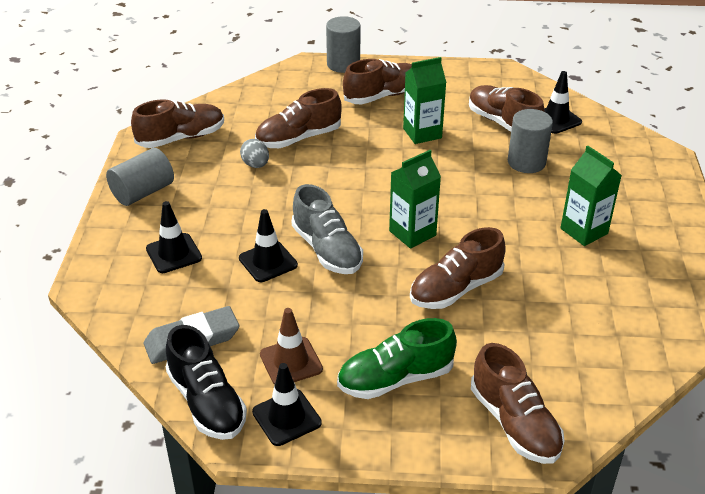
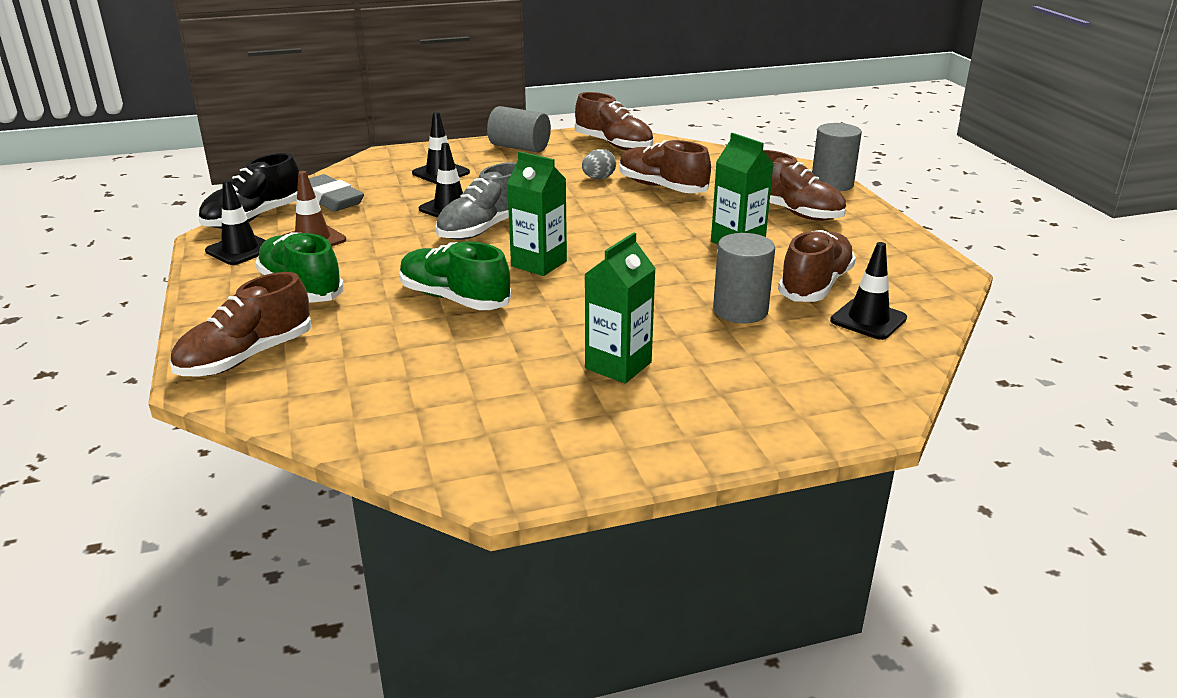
camera: 70 degrees right, 10 degrees down
(456, 289) = (454, 299): brown shoe -> green shoe

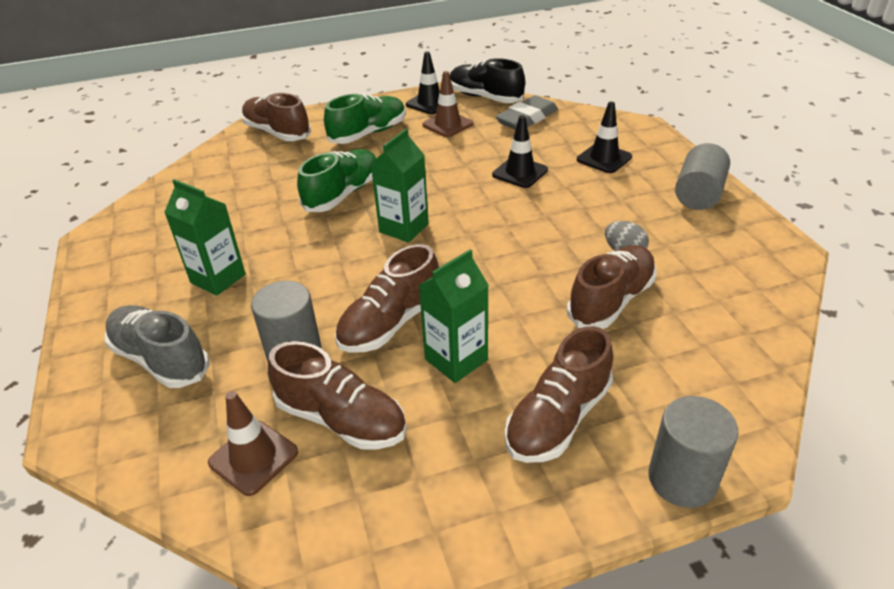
camera: 90 degrees right, 10 degrees up
(483, 229) = (476, 194): grey shoe -> grey shoe (161, 359)
(613, 145) = (745, 259): brown shoe -> brown shoe (390, 323)
(868, 320) = (253, 457): black traffic cone -> brown traffic cone

